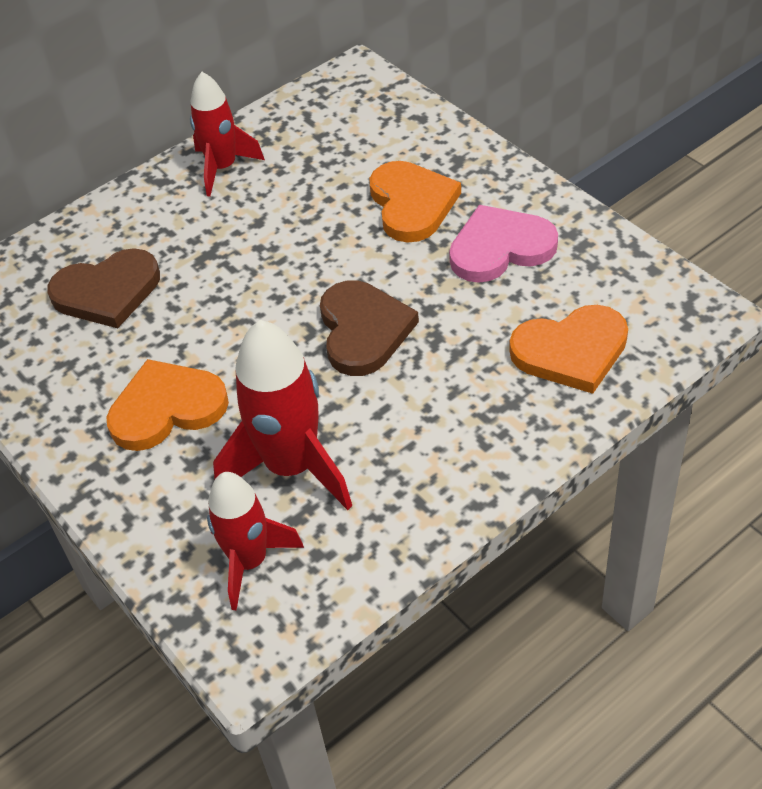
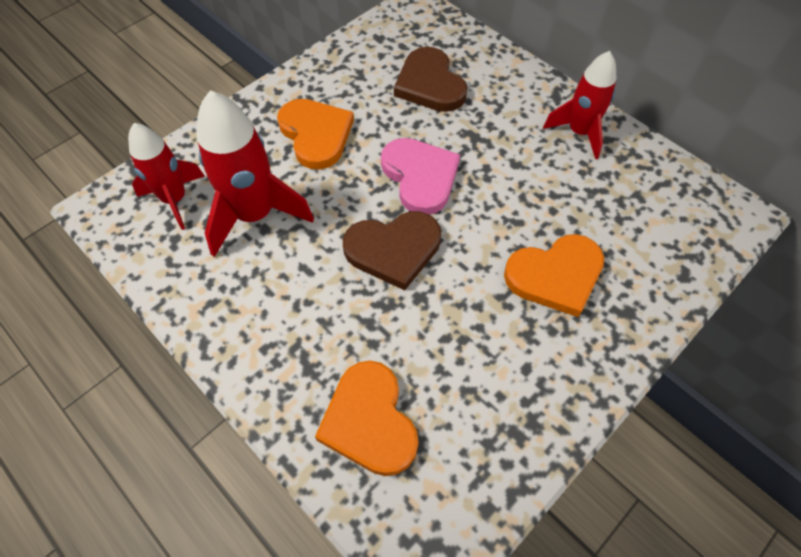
camera: 80 degrees right, 10 degrees up
(500, 248) = (504, 355): pink heart -> pink heart (420, 177)

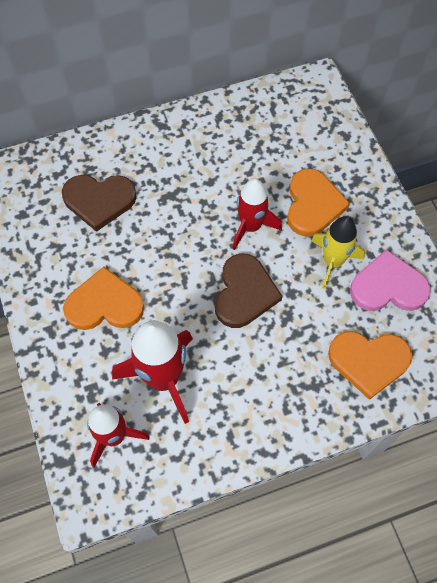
camera: 65 degrees left, 5 degrees up
(420, 177) = (188, 248): pink heart -> pink heart (388, 286)
(488, 327) = (332, 262): none -> yellow rocket
(579, 132) = (204, 129): red rocket -> red rocket (251, 227)

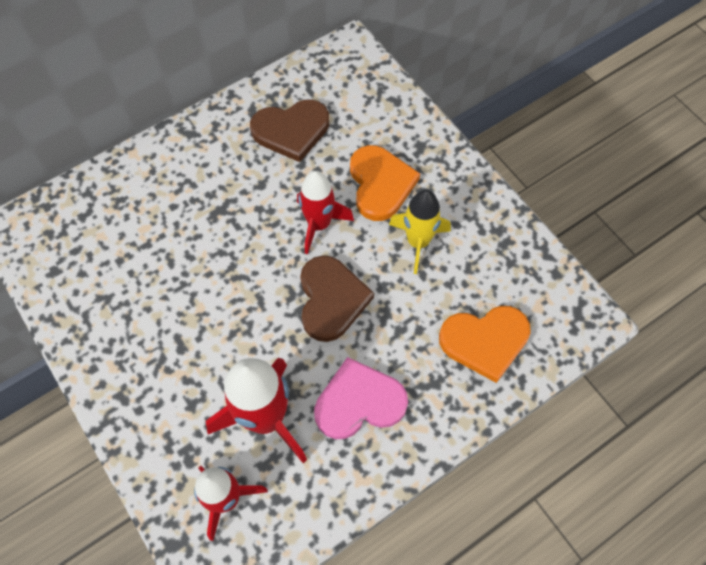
camera: 15 degrees left, 0 degrees up
(99, 201) = (140, 235): brown heart -> brown heart (291, 131)
(104, 304) = (177, 351): orange heart -> none
(388, 286) = (484, 254): pink heart -> pink heart (359, 402)

